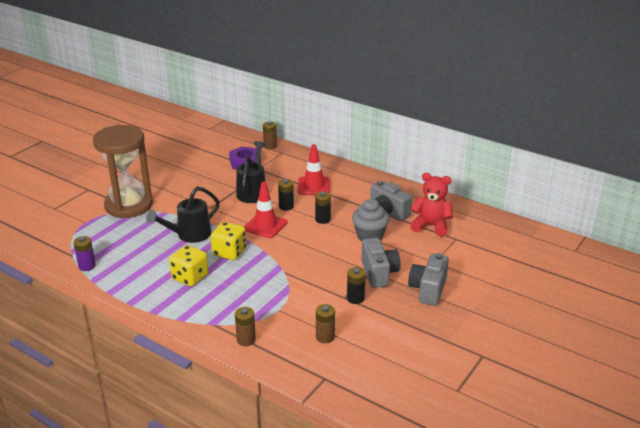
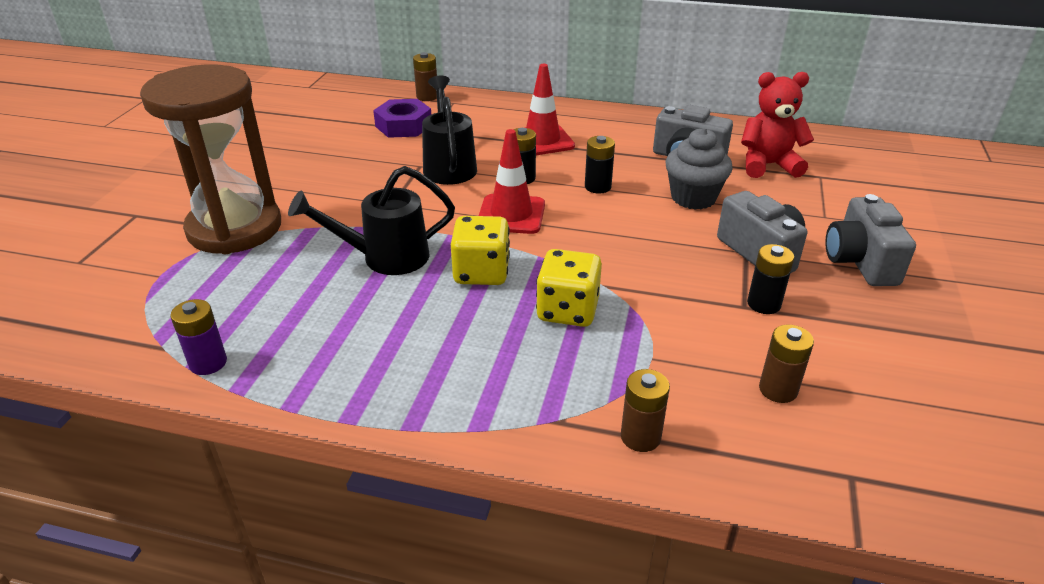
camera: 20 degrees left, 5 degrees up
(189, 235) = (385, 257): black watering can -> black watering can turned 45 degrees clockwise
(190, 277) = (439, 336): yellow dice -> yellow dice (567, 310)

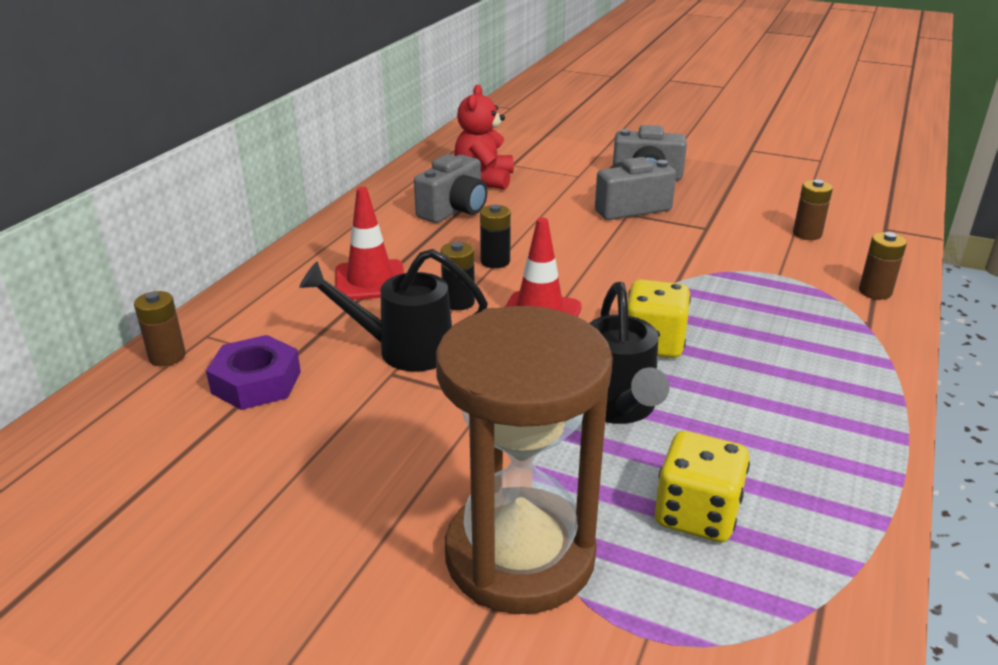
camera: 80 degrees left, 5 degrees down
(208, 363) = (843, 553): purple battery -> none
(567, 310) = (717, 303): yellow dice -> yellow dice (696, 514)
(693, 198) = (533, 219): grey cupcake -> none
(764, 304) = (703, 220): black battery -> none

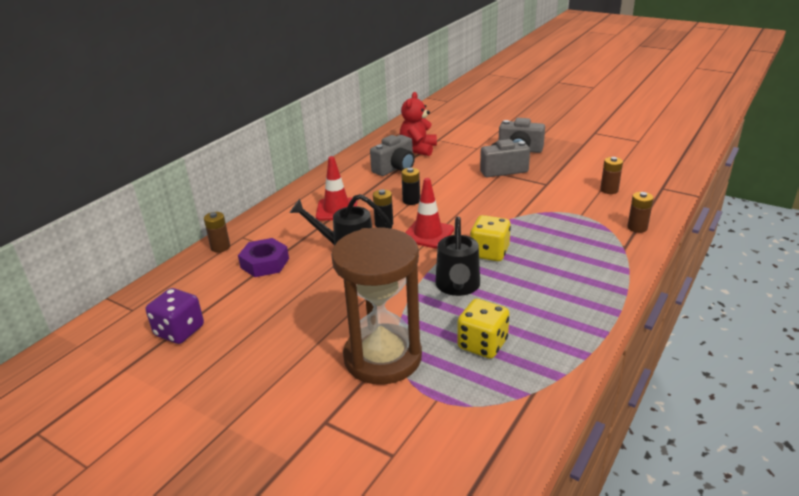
camera: 10 degrees right, 0 degrees up
(103, 529) = (179, 331): none -> purple dice

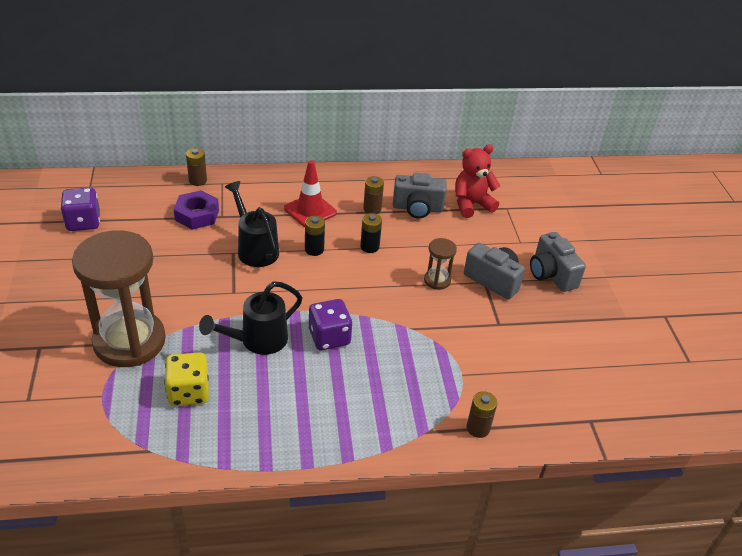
camera: 45 degrees right, 10 degrees up
(428, 234) = (323, 284): red traffic cone -> none
(479, 189) = (437, 280): none -> brown hourglass
(489, 253) = (329, 337): yellow dice -> purple dice
(609, 190) = (537, 377): brown battery -> brown battery (372, 209)

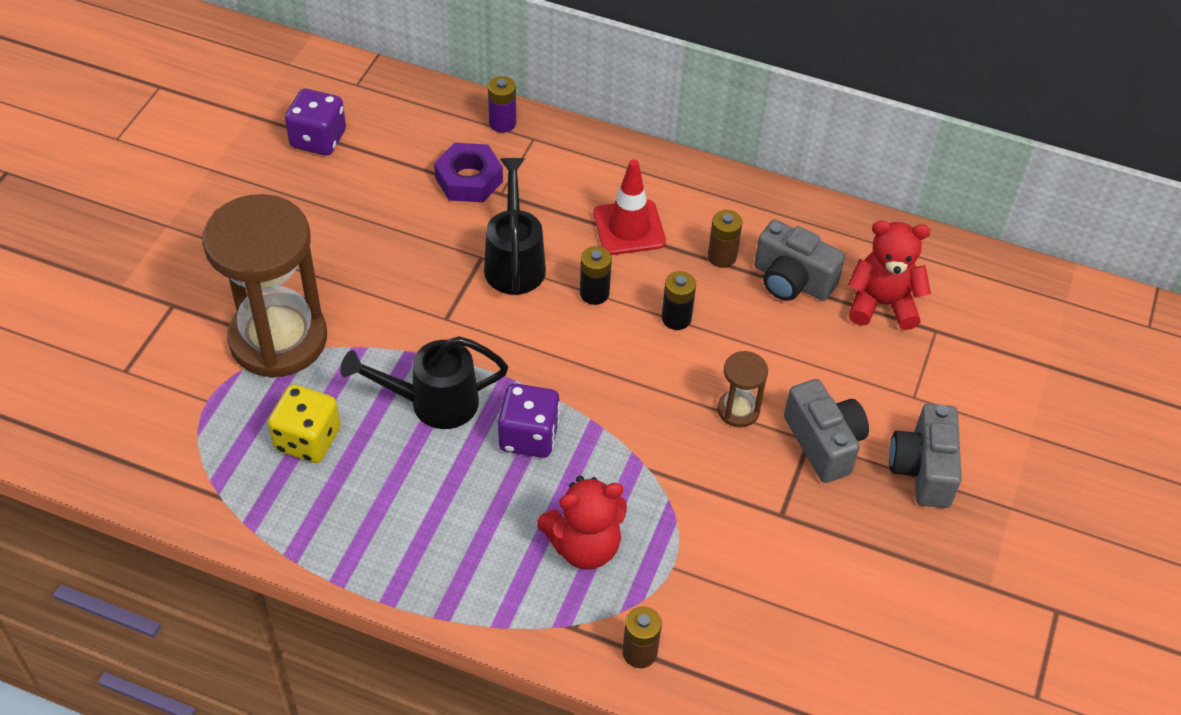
camera: 30 degrees right, 10 degrees up
(198, 180) = (502, 123): brown battery -> purple battery
(404, 383) = (584, 546): none -> red teddy bear

